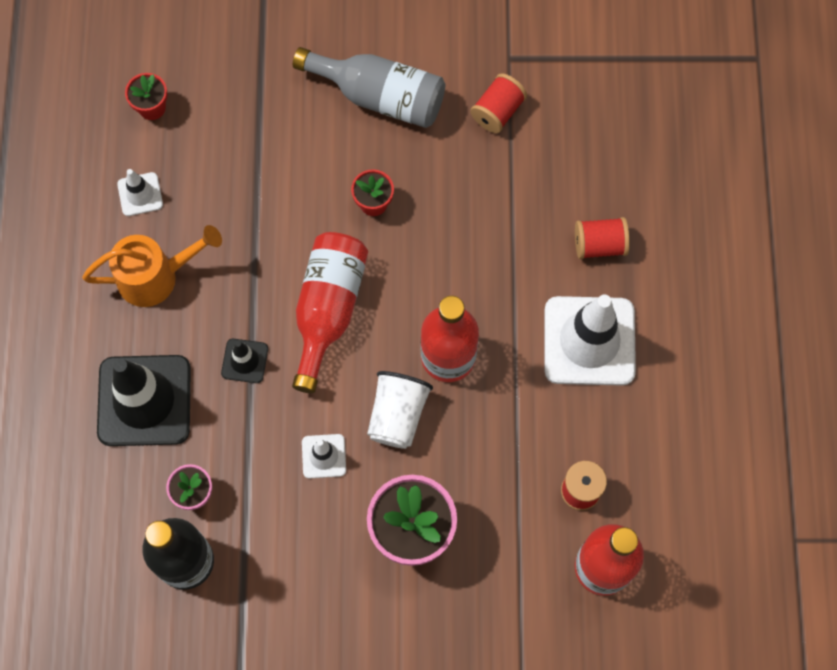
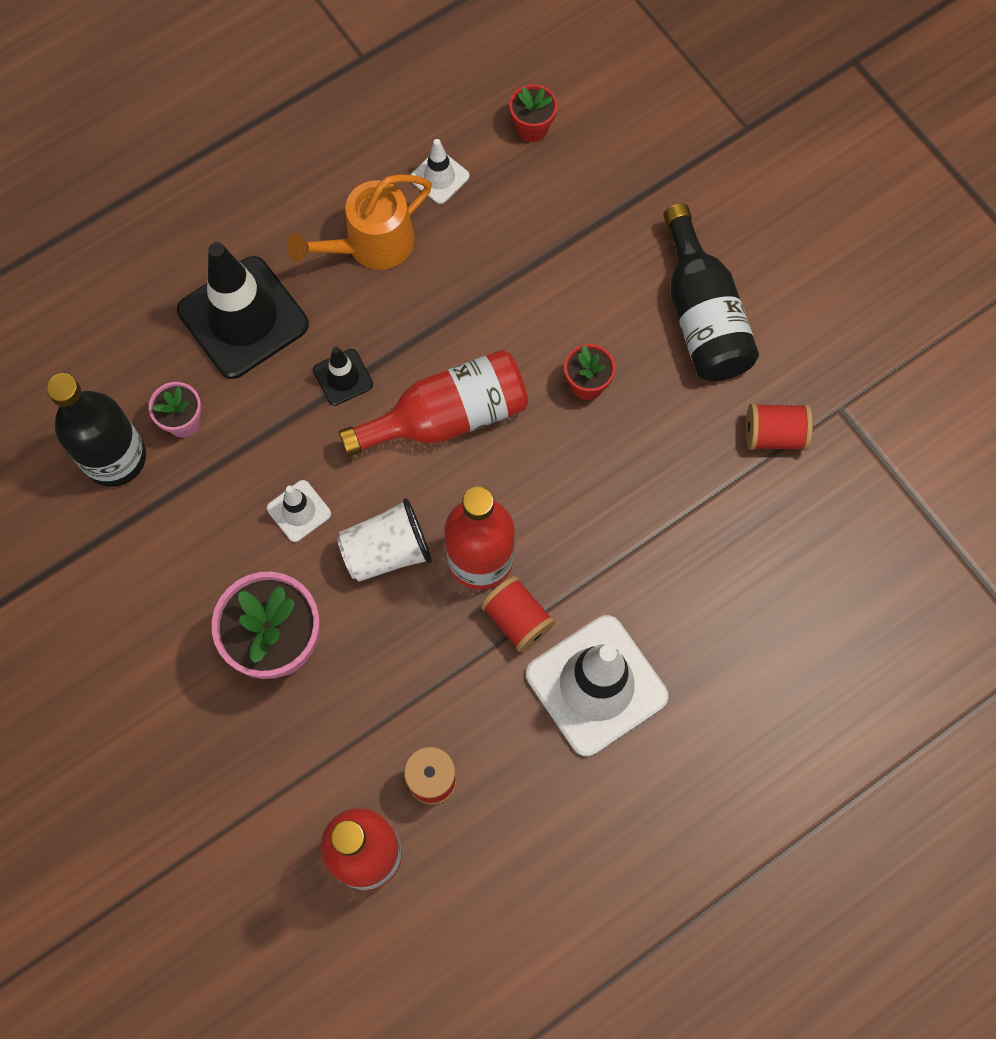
camera: 55 degrees right, 0 degrees up
(157, 276) = (370, 246): orange watering can -> orange watering can turned 105 degrees clockwise
(380, 96) = (702, 316): grey bottle -> black bottle
(599, 245) = (708, 628): red spool -> red spool (517, 619)

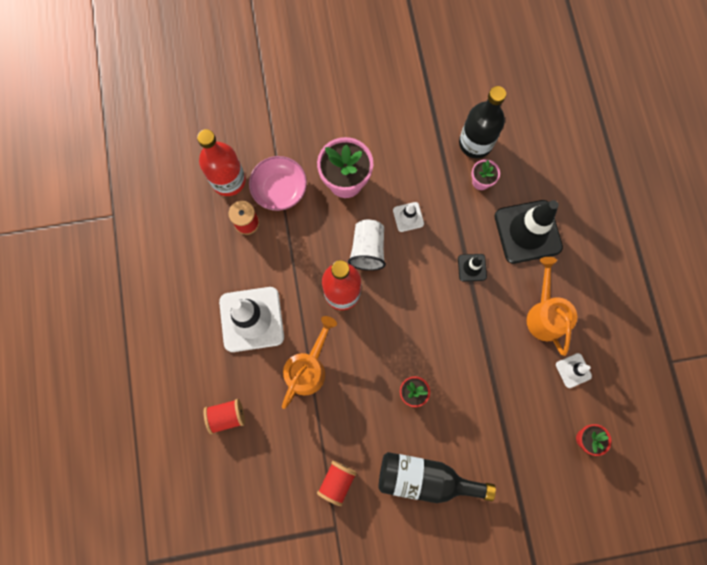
camera: 115 degrees right, 5 degrees up
(343, 752) = (280, 189): none -> pink bowl
(448, 416) = (426, 311): red bottle -> none
(517, 619) = (303, 296): red spool -> red spool (227, 416)
(628, 555) = (308, 368): none -> orange watering can

